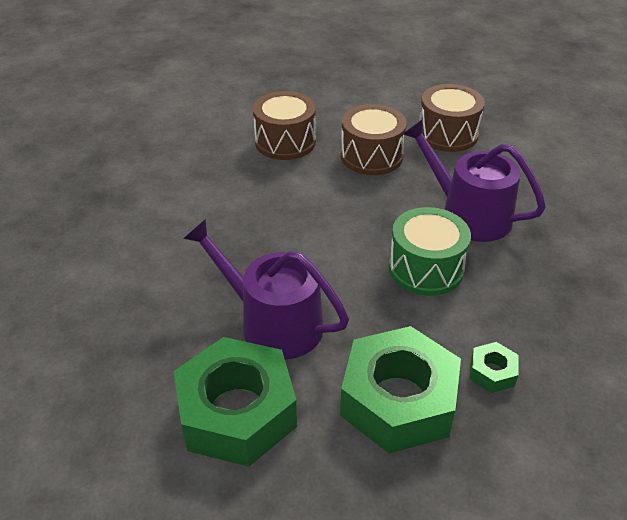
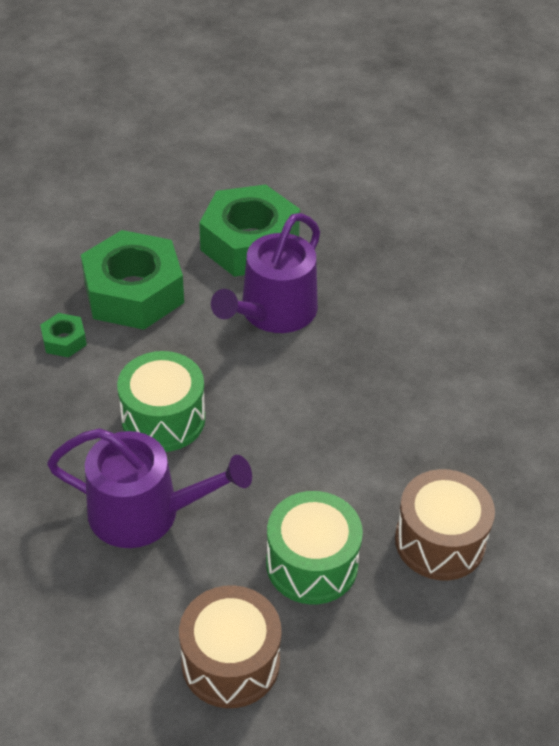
camera: 150 degrees right, 5 degrees up
(273, 323) = (273, 312): purple watering can -> purple watering can turned 120 degrees clockwise
(371, 156) = (312, 564): brown drum -> green drum

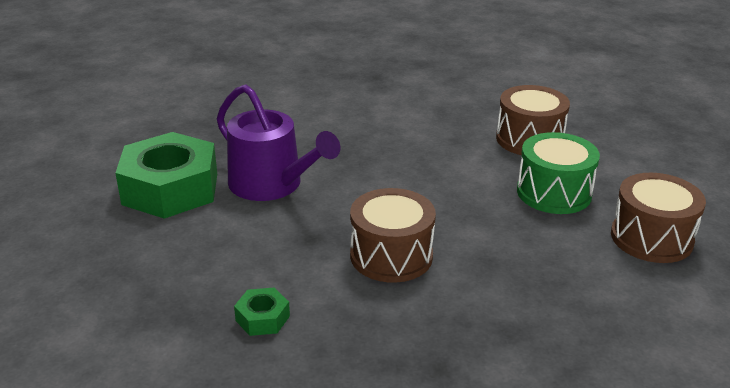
camera: 80 degrees left, 15 degrees down
(134, 292) = (207, 265): green nut -> none
(145, 512) = (504, 273): purple watering can -> none
(163, 419) = (391, 256): green drum -> brown drum

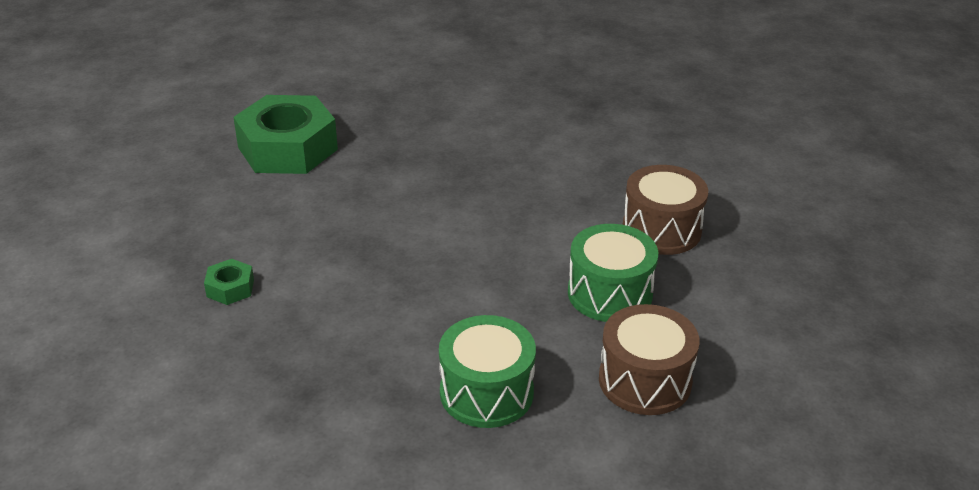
camera: 35 degrees right, 5 degrees up
(272, 184) = (368, 177): purple watering can -> none
(391, 256) = (386, 284): brown drum -> none
(567, 297) = (486, 392): none -> green drum

